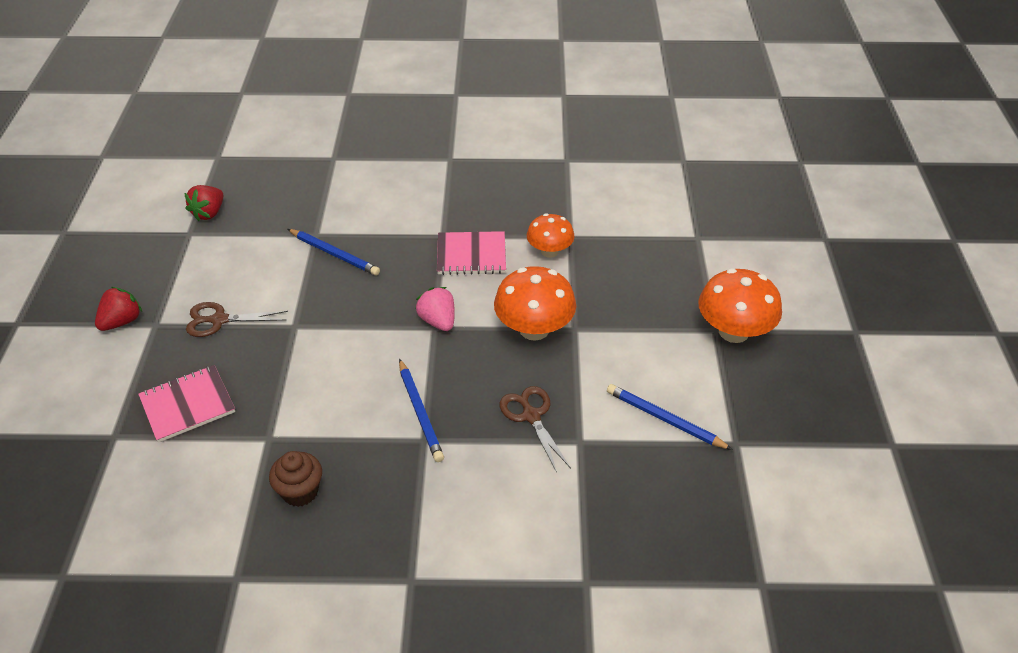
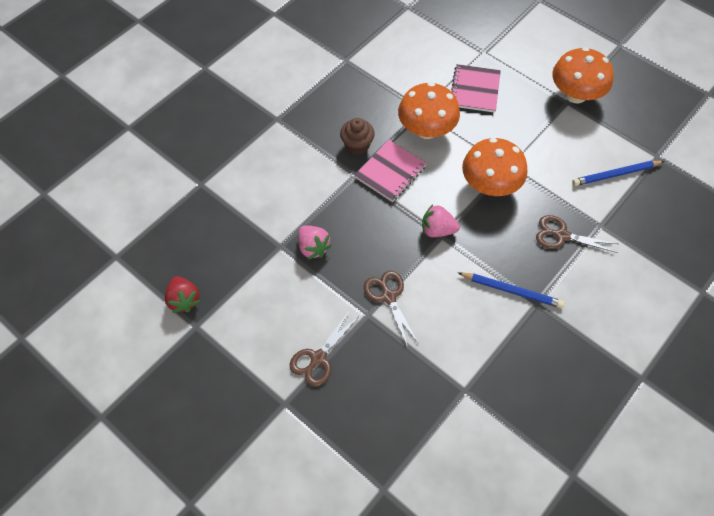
camera: 50 degrees left, 15 degrees up
(122, 321) = (259, 425): red strawberry -> none
(187, 405) = (391, 424): pink notebook -> pink notebook (475, 90)
(300, 491) = (527, 398): brown cupcake -> brown cupcake (357, 145)
(327, 329) = (388, 297): none -> brown scissors
(334, 254) = (313, 247): blue pencil -> pink strawberry
(549, 251) = (426, 130): orange mushroom -> orange mushroom, size x1.57

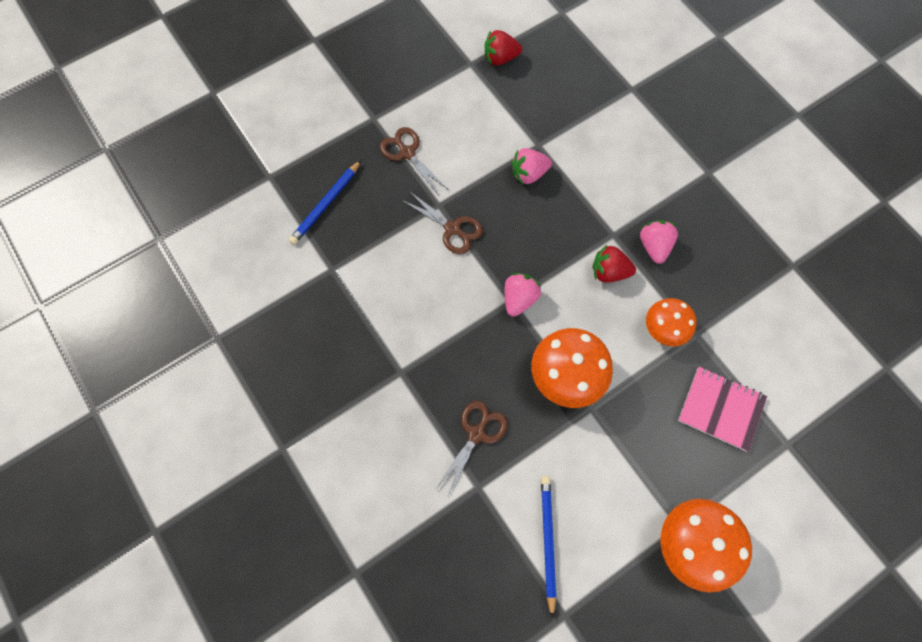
camera: 105 degrees right, 10 degrees up
(357, 145) = (654, 246): brown cupcake -> pink strawberry
(388, 297) = (452, 229): brown scissors -> brown scissors turned 45 degrees clockwise
(390, 172) = (609, 272): pink notebook -> red strawberry
(426, 130) = (664, 329): orange mushroom -> orange mushroom, size x0.64
(511, 291) = (423, 351): blue pencil -> blue pencil (326, 204)

